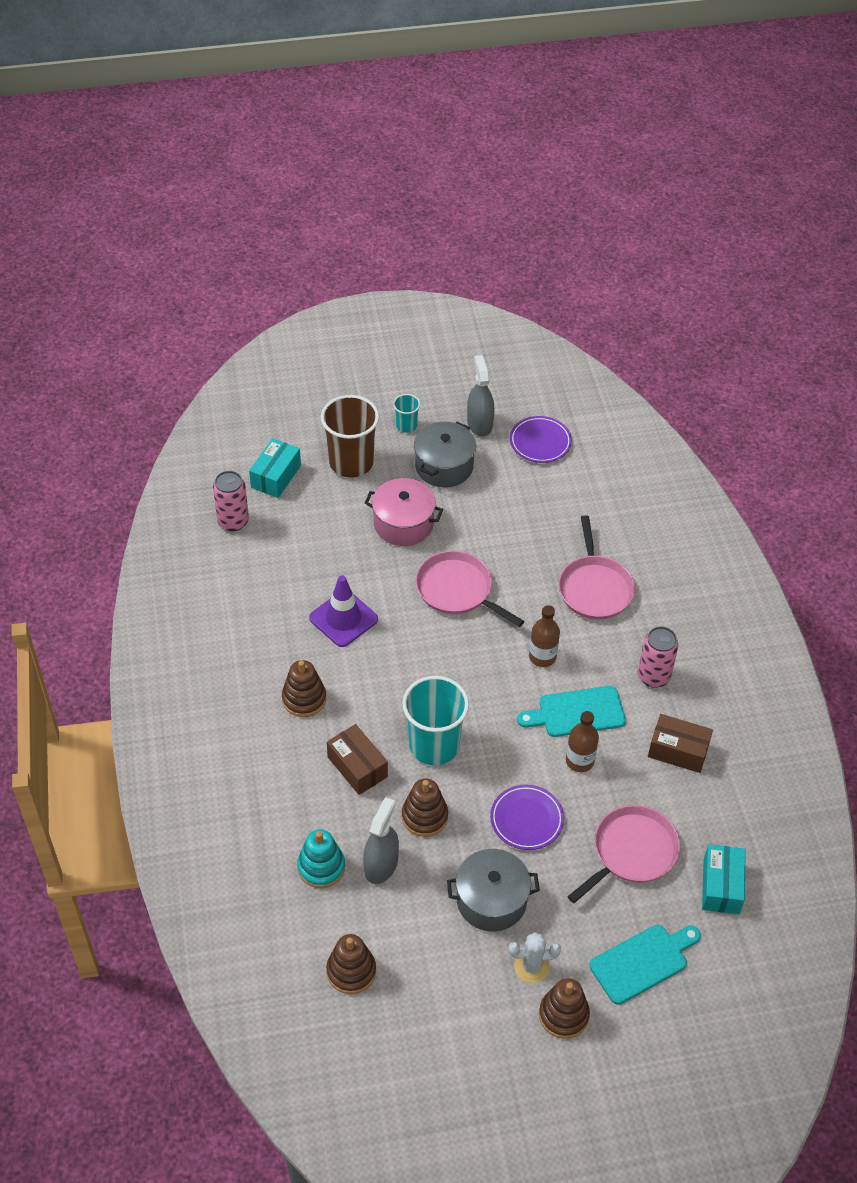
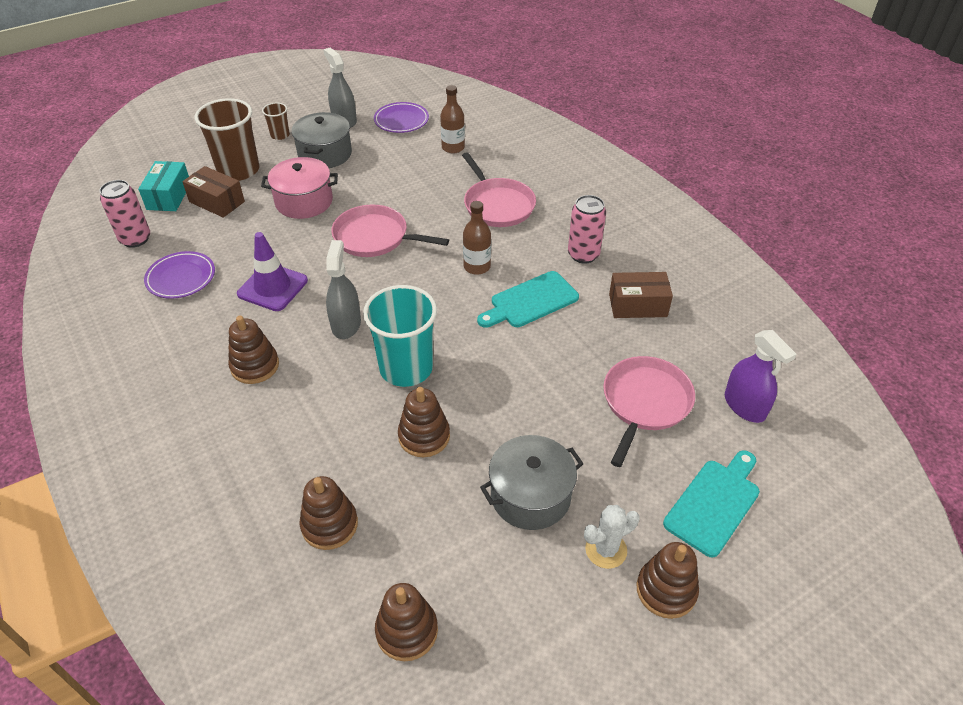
camera: 20 degrees left, 5 degrees down
(321, 867) = (329, 525): turquoise stacking toy -> brown stacking toy
(357, 767) = (334, 411): brown box -> brown box (217, 202)
(381, 865) = (396, 500): grey spray bottle -> grey spray bottle (346, 324)
(406, 425) = (280, 135): turquoise cup -> brown cup
(526, 819) = (529, 406): purple plate -> purple plate (181, 278)
(579, 761) = (554, 339): brown bottle -> brown bottle (453, 148)
(721, 886) = (744, 406): turquoise box -> purple spray bottle

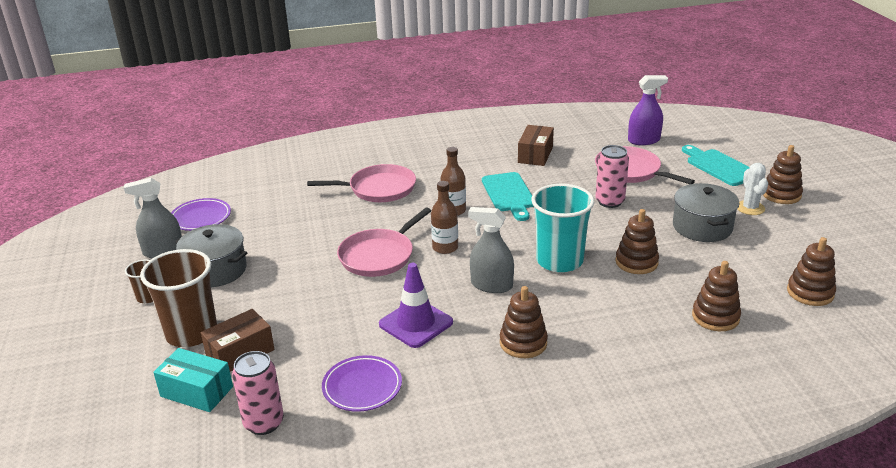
camera: 70 degrees left, 15 degrees down
(304, 201) = (289, 292): pink pot -> none
(453, 148) = (275, 197): brown bottle -> brown bottle (445, 247)
(583, 255) = (468, 164): pink can -> pink can (609, 202)

